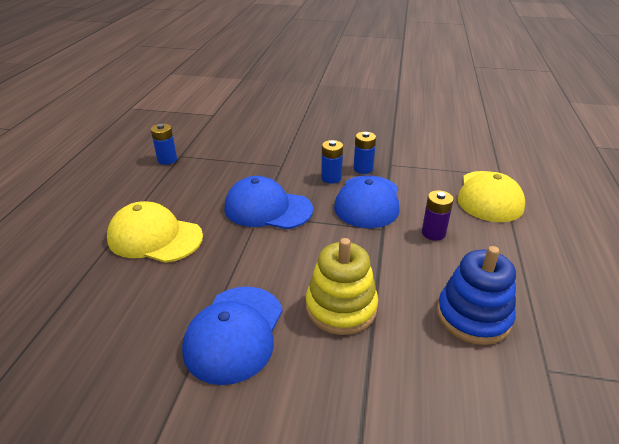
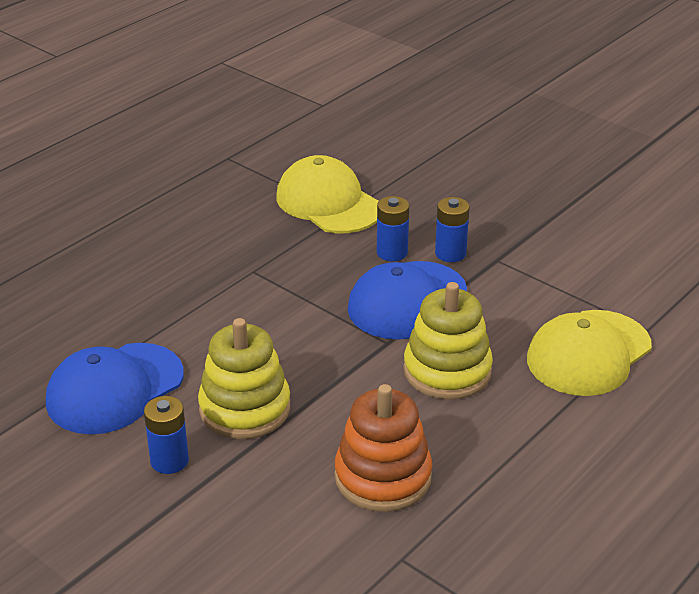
camera: 30 degrees right, 0 degrees up
(155, 237) = (116, 257): yellow cap -> yellow cap (328, 203)
(167, 160) = (206, 159): blue battery -> blue battery (169, 461)
(267, 209) = (271, 266): blue cap -> none
(433, 233) = (447, 371): purple battery -> yellow stacking toy
(473, 316) = (383, 477): blue stacking toy -> orange stacking toy

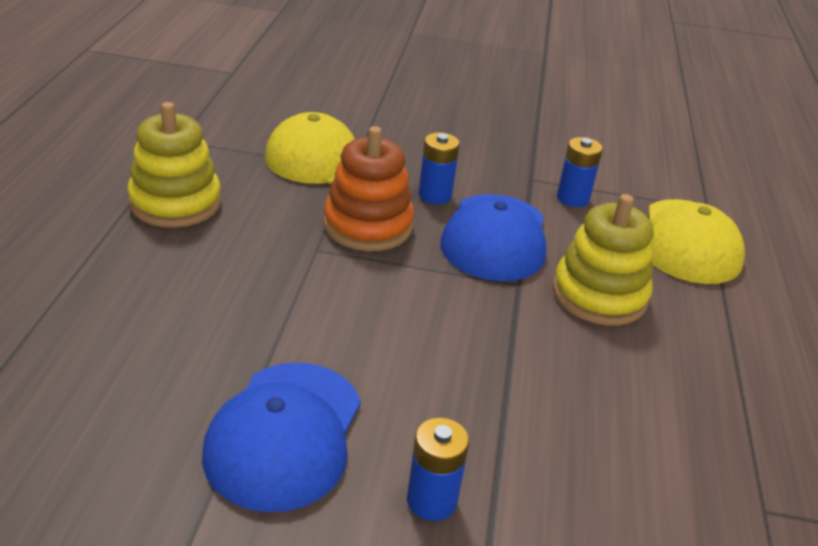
camera: 35 degrees left, 0 degrees up
(245, 408) = (453, 403): yellow stacking toy -> yellow stacking toy (175, 203)
(383, 477) = (658, 427): orange stacking toy -> orange stacking toy (368, 225)
(450, 253) = (487, 183): blue battery -> blue battery (573, 198)

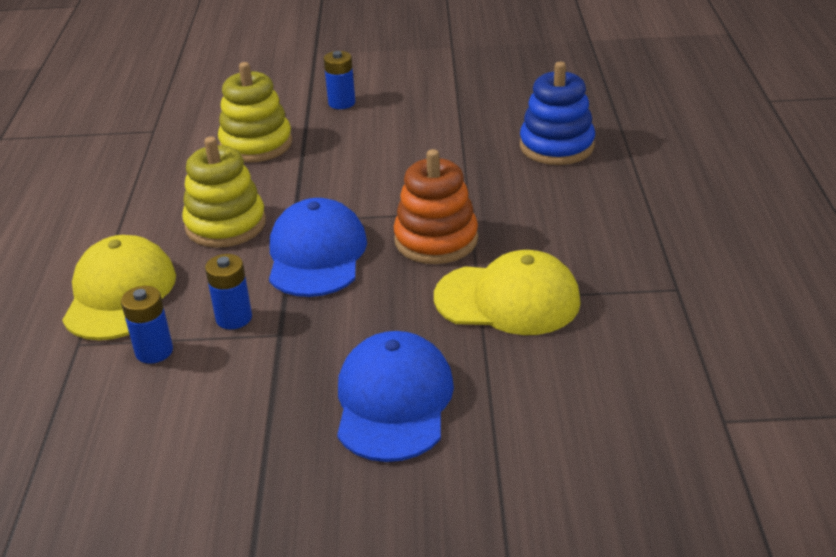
camera: 175 degrees right, 0 degrees up
(149, 313) = (556, 146): none -> blue stacking toy
(175, 203) = (614, 222): yellow stacking toy -> yellow stacking toy (256, 144)
(284, 435) = (431, 111): blue cap -> blue cap (393, 401)
(435, 195) = (382, 286): blue battery -> blue battery (154, 351)

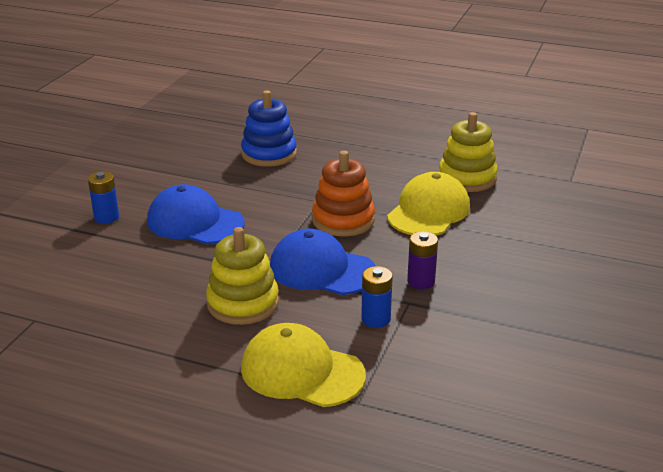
camera: 70 degrees left, 5 degrees down
(154, 351) = (393, 363): blue battery -> none
(256, 144) = (128, 268): yellow stacking toy -> yellow stacking toy (467, 178)
(330, 333) = (421, 281): none -> purple battery
(393, 401) = (506, 271): blue cap -> blue cap (195, 222)

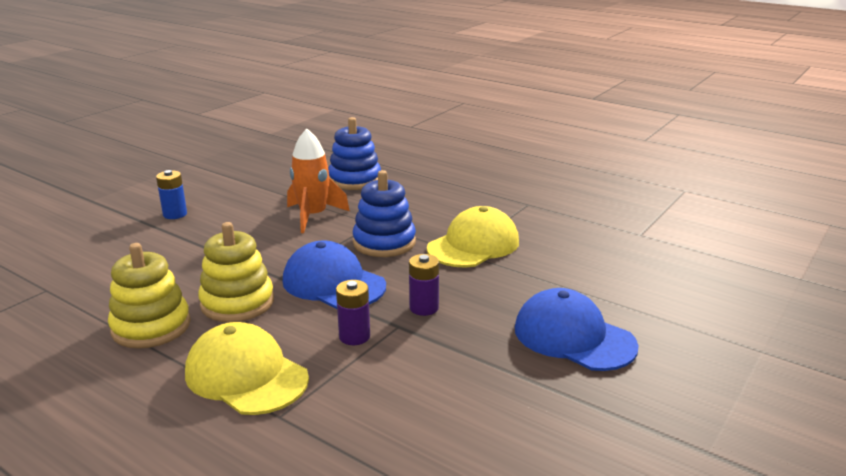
camera: 15 degrees right, 5 degrees down
(195, 222) = (247, 227): blue cap -> blue cap (573, 337)
(254, 201) = (313, 216): none -> orange rocket
(343, 220) = (384, 242): orange stacking toy -> blue stacking toy
(376, 319) = (354, 336): blue battery -> purple battery
(467, 178) = (531, 220): yellow stacking toy -> yellow stacking toy (151, 327)

